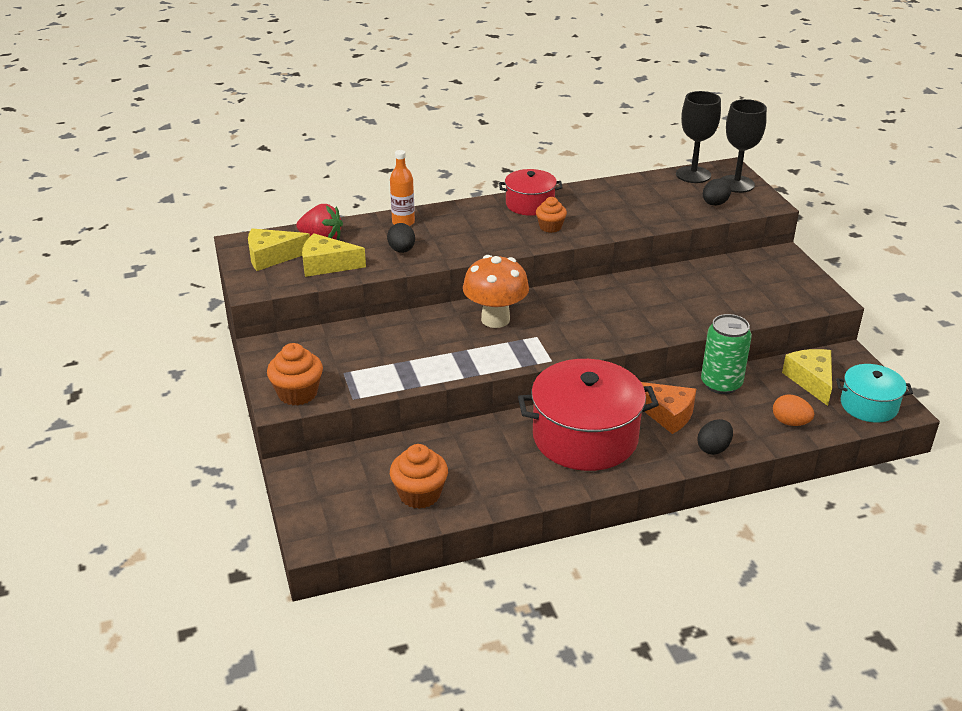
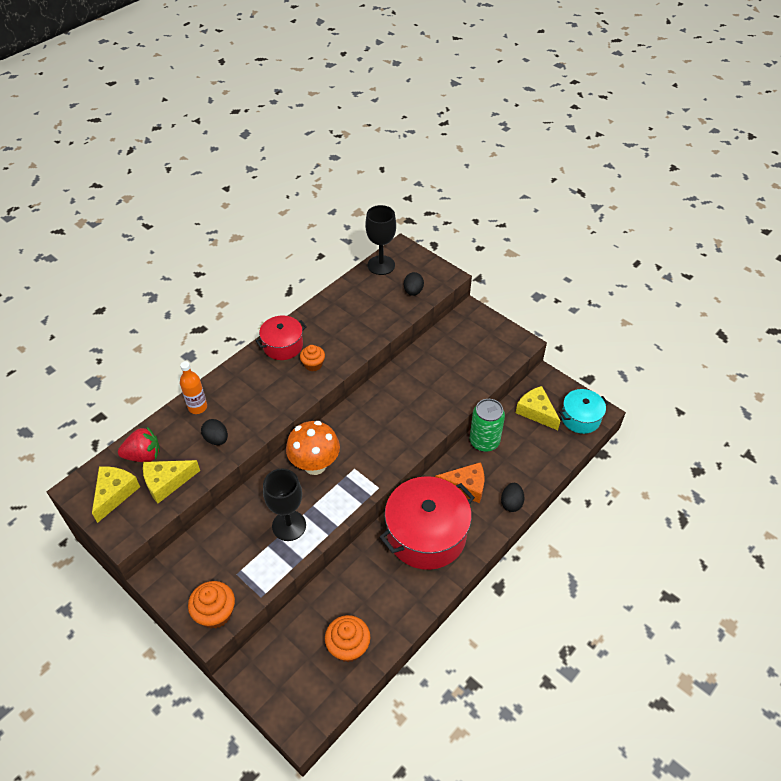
camera: 30 degrees left, 15 degrees up
(272, 257) = (115, 493): yellow cheese -> yellow cheese turned 150 degrees clockwise
(736, 184) = (416, 264): black goblet -> black goblet (289, 525)
(790, 422) = (544, 456): orange egg -> none

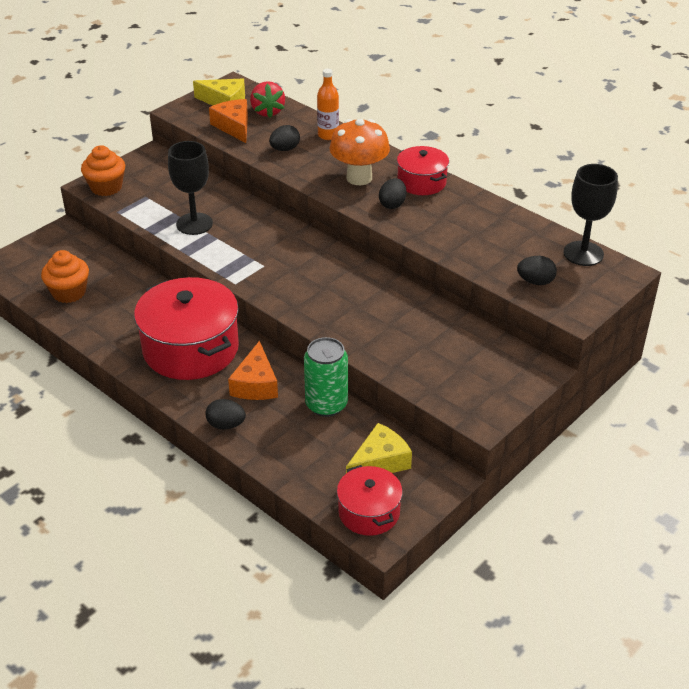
camera: 90 degrees right, 10 degrees down
(167, 482) = (234, 126): yellow cheese -> orange cheese
(313, 364) = (392, 204): orange cupcake -> black egg
(315, 465) = (270, 238): orange mushroom -> orange mushroom (359, 178)
(580, 418) = (369, 512): turquoise pot -> red pot

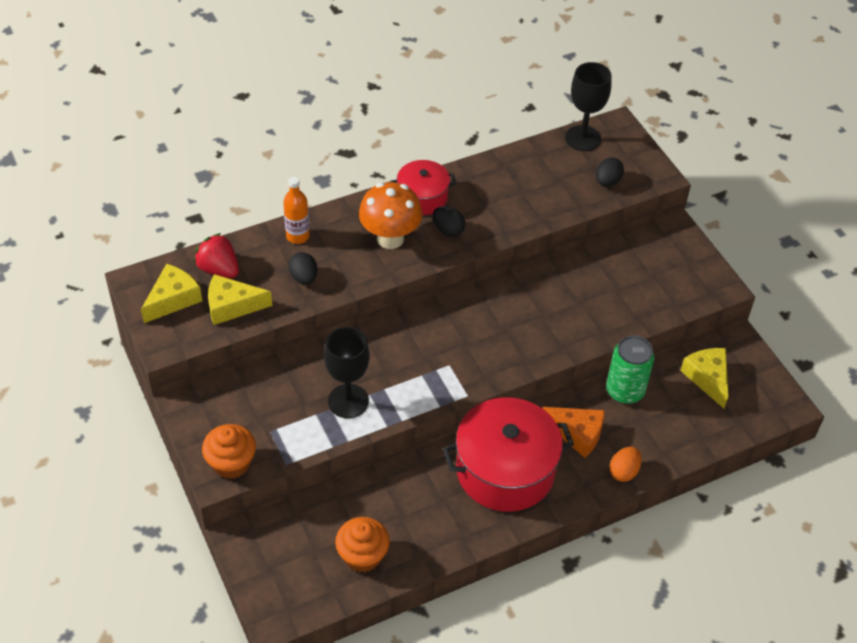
camera: 70 degrees left, 10 degrees up
(226, 425) = (623, 471): black egg -> orange egg
(234, 126) = (232, 306): orange cheese -> yellow cheese
(267, 112) = (219, 269): red strawberry -> red strawberry turned 150 degrees counterclockwise
(369, 512) = (761, 404): red pot -> none

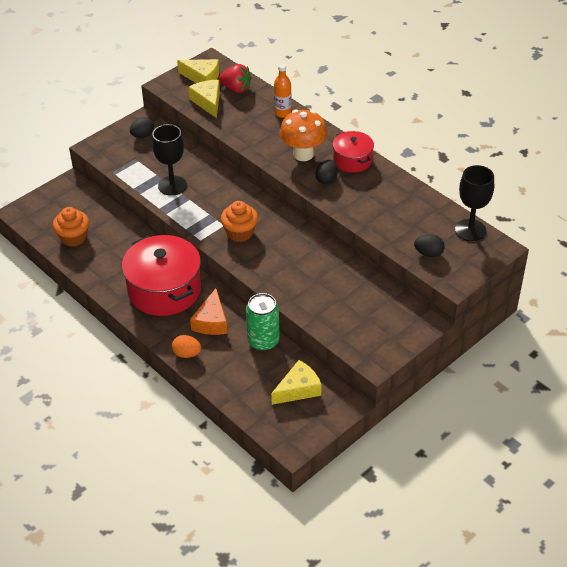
camera: 75 degrees right, 5 degrees down
(219, 269) = (236, 88): red strawberry -> red strawberry turned 90 degrees clockwise
(231, 463) = (105, 149): orange cupcake -> orange cupcake (240, 233)
(304, 278) = (247, 125): black egg -> black egg (143, 135)

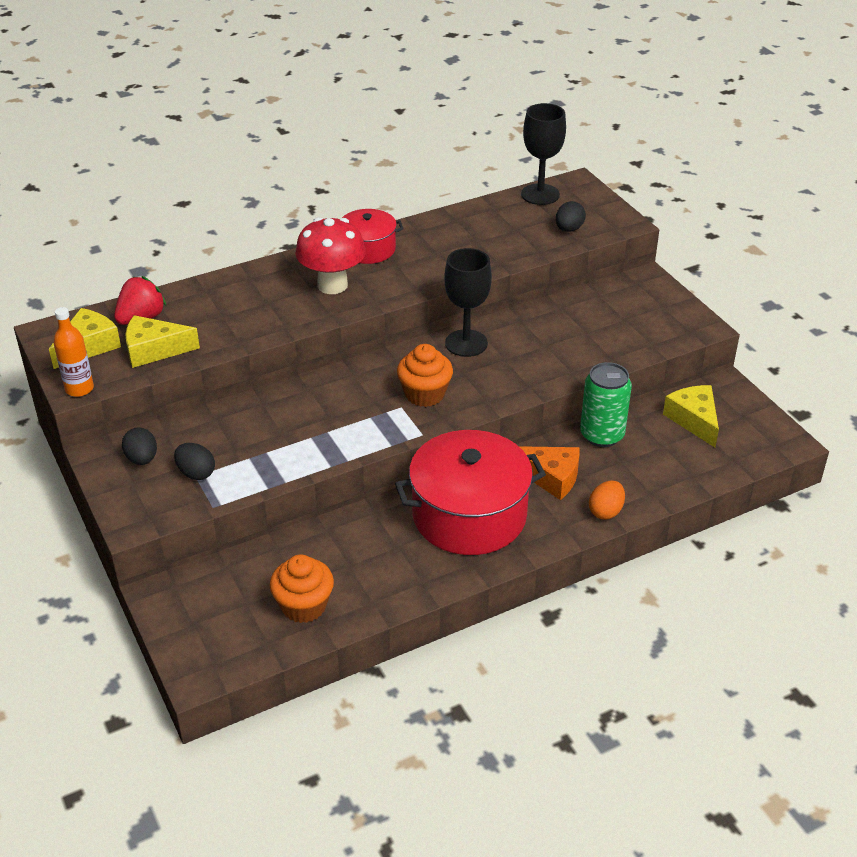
camera: 75 degrees left, 5 degrees down
(172, 185) = (286, 444): black goblet -> black goblet (466, 343)
(282, 113) = (230, 286): orange bottle -> orange bottle (79, 389)
(303, 154) = (332, 285): orange mushroom -> red mushroom
(326, 180) = (396, 276): black egg -> black egg (196, 473)

